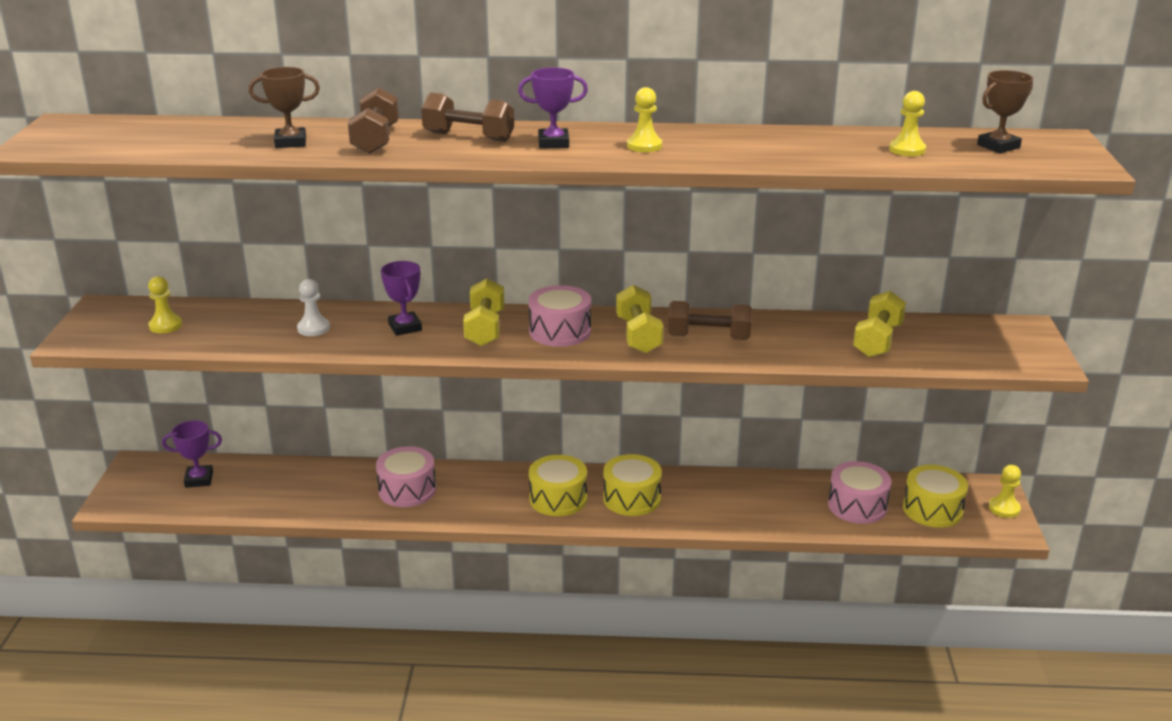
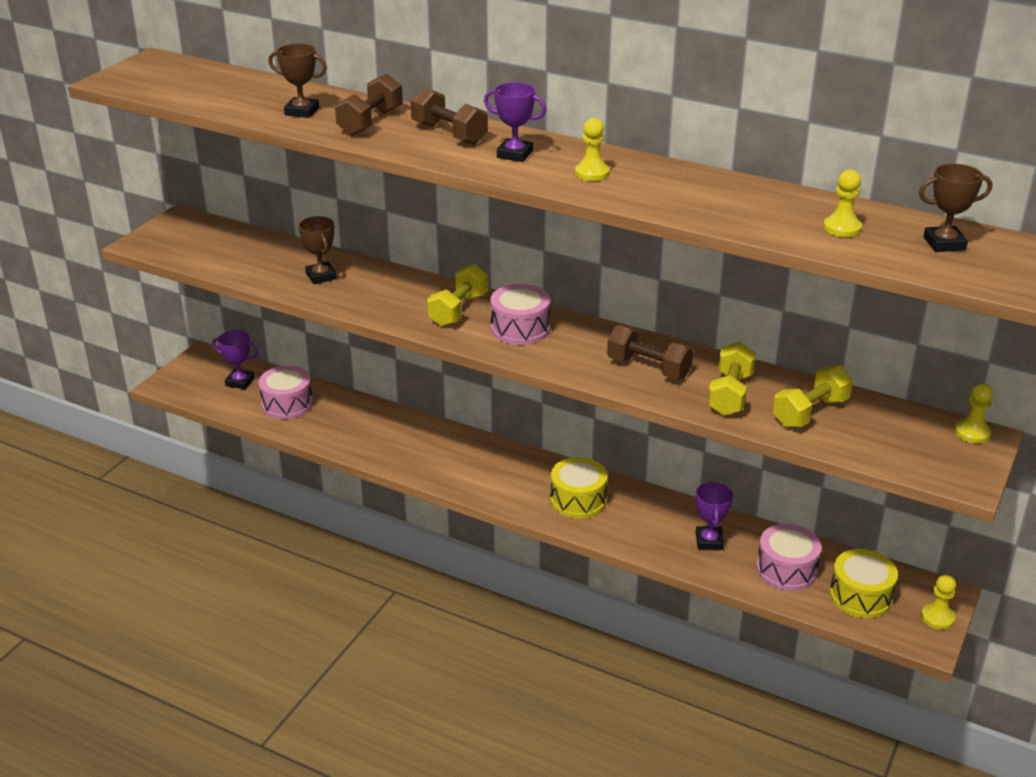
camera: 25 degrees right, 5 degrees up
(165, 325) = (213, 246): yellow pawn -> yellow pawn (972, 433)
(313, 328) = (321, 276): white pawn -> brown trophy
(405, 327) = (394, 293): purple trophy -> purple trophy (709, 541)
(407, 490) = (393, 437): pink drum -> pink drum (287, 404)
(558, 498) = (513, 481): yellow drum -> none
(638, 335) = (586, 350): yellow dumbbell -> yellow dumbbell (730, 394)

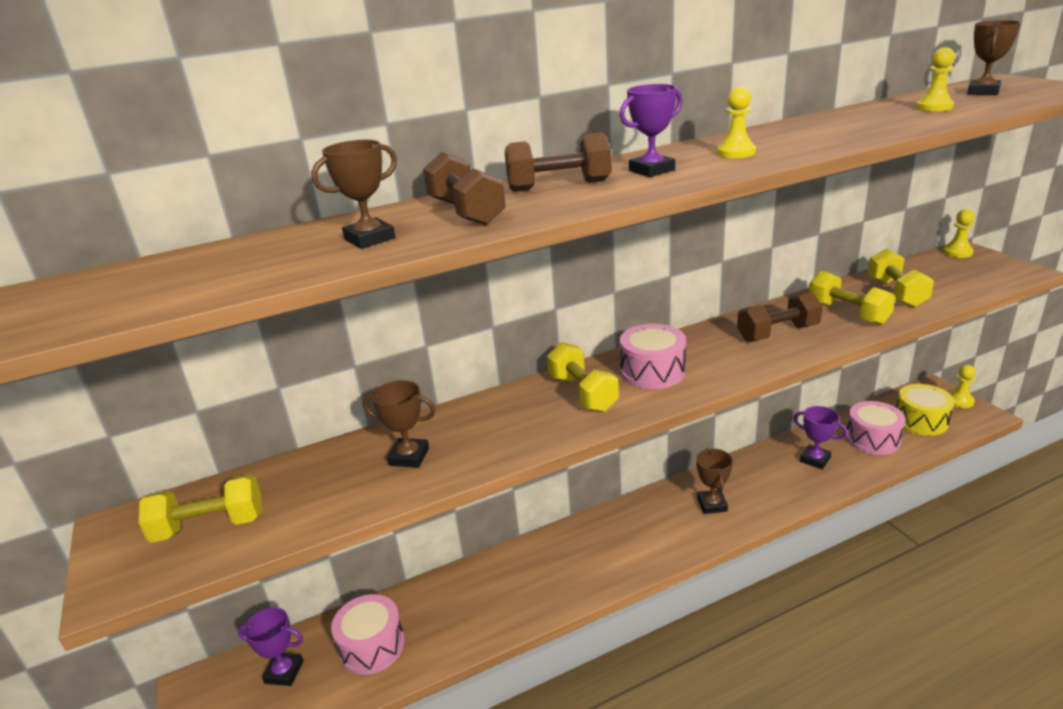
camera: 50 degrees left, 5 degrees down
(204, 245) = (209, 526): none -> yellow dumbbell
(240, 382) = (284, 672): purple trophy -> purple trophy turned 45 degrees clockwise
(578, 500) = (712, 505): yellow drum -> brown trophy

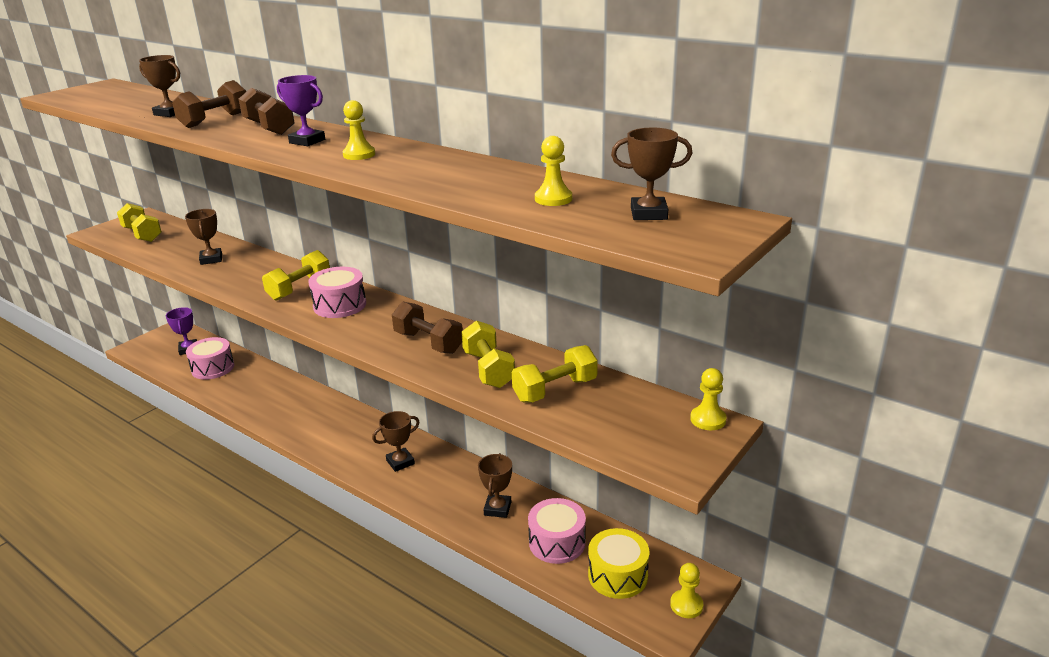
camera: 60 degrees right, 0 degrees up
(815, 459) = (497, 508): purple trophy -> brown trophy
(847, 313) = (488, 369): yellow dumbbell -> yellow dumbbell turned 45 degrees counterclockwise

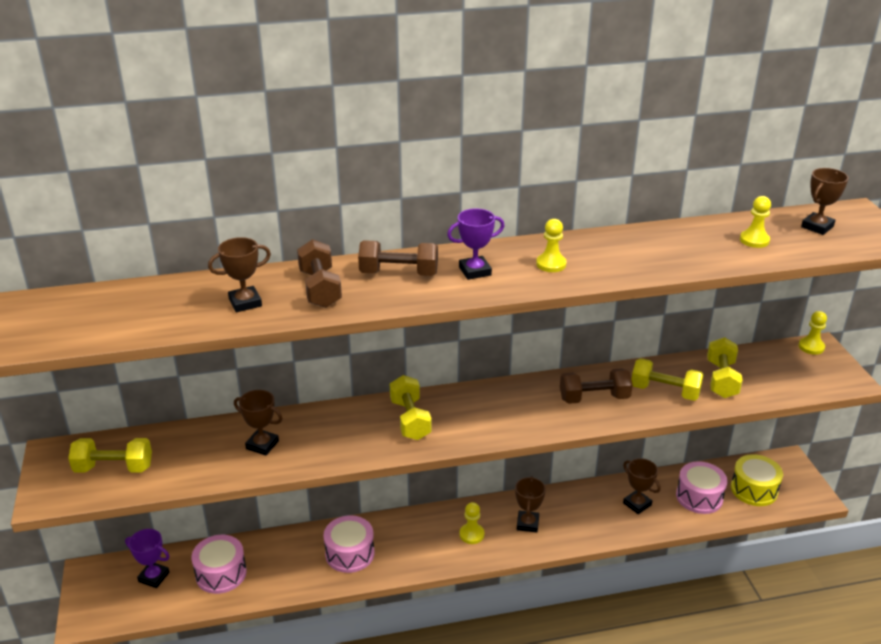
camera: 50 degrees left, 5 degrees up
(340, 305) = (473, 412): pink drum -> pink drum (350, 553)
(686, 605) = (803, 478): yellow pawn -> yellow pawn (471, 534)

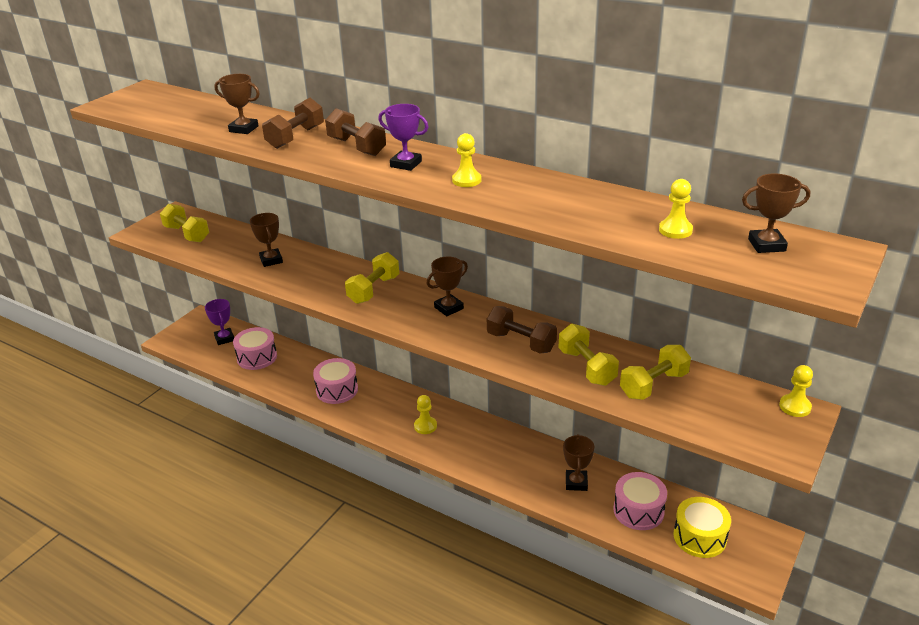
camera: 45 degrees right, 0 degrees up
(527, 524) = (473, 443): brown trophy -> brown trophy (448, 308)

